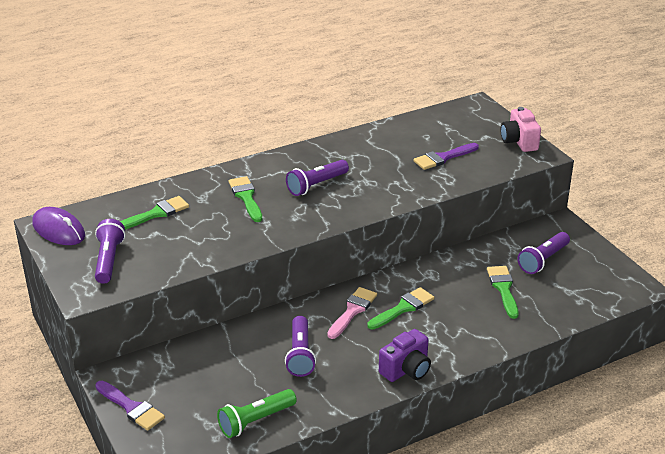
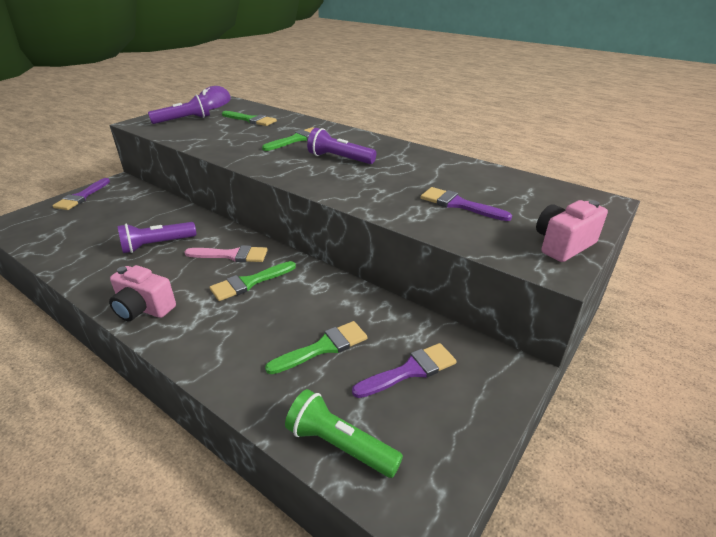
camera: 65 degrees right, 0 degrees up
(256, 421) = (62, 246): green flashlight -> green flashlight (340, 445)
(403, 308) = (249, 282): green brush -> green brush turned 120 degrees clockwise
(406, 370) = (144, 309): purple camera -> pink camera
(543, 260) = (410, 370): purple flashlight -> purple brush

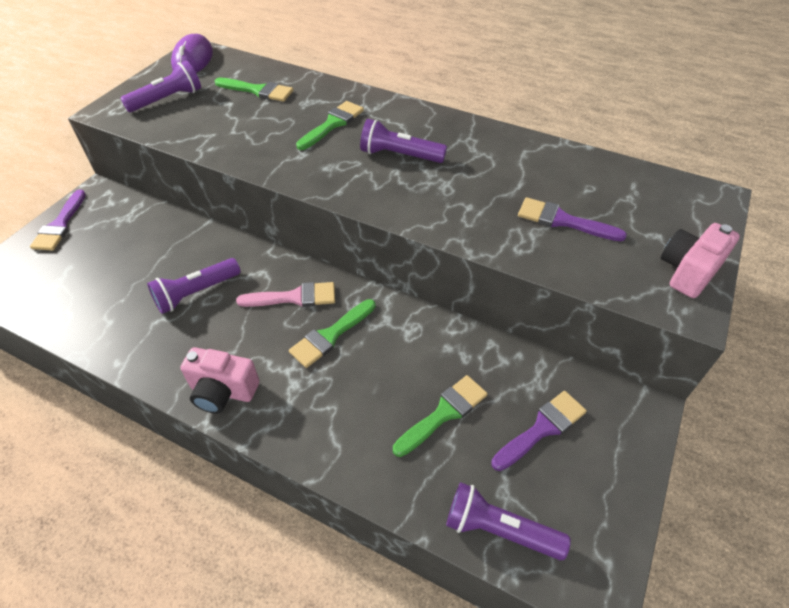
camera: 10 degrees left, 15 degrees up
(340, 445) = (499, 530): green flashlight -> purple flashlight

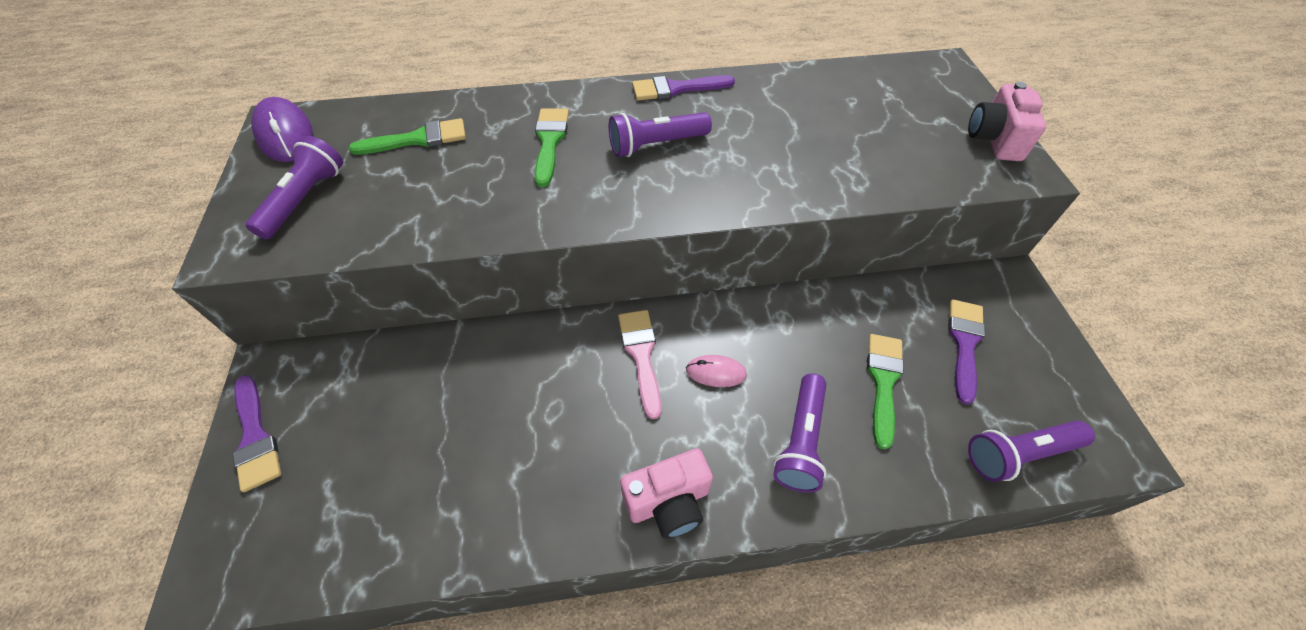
camera: 35 degrees left, 5 degrees up
(196, 293) = (529, 414): purple flashlight -> purple flashlight (801, 440)
(294, 297) = (641, 355): pink brush -> pink brush turned 60 degrees counterclockwise
(330, 335) = (716, 372): green brush -> pink mouse
(563, 221) = (864, 141): purple brush -> purple brush (676, 89)

